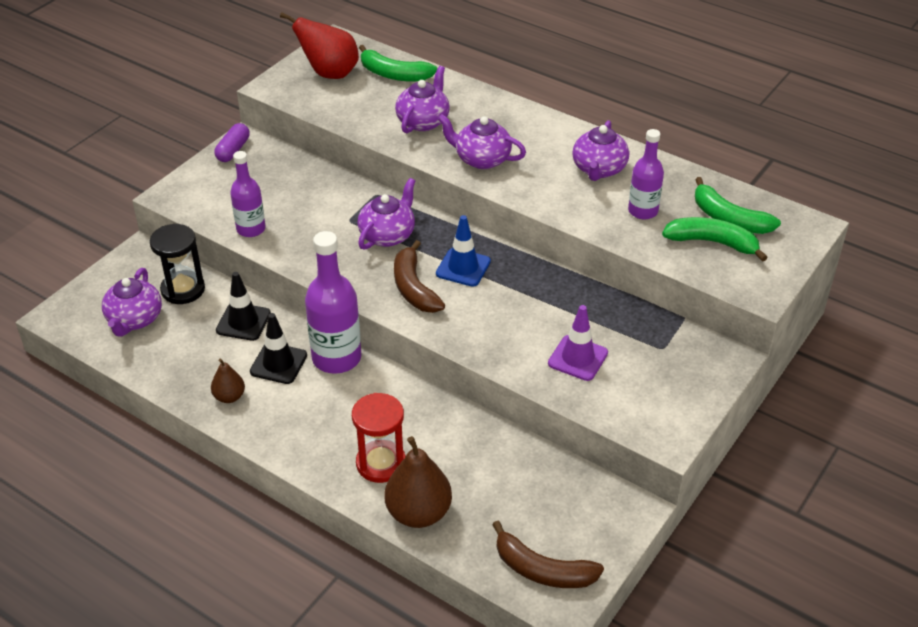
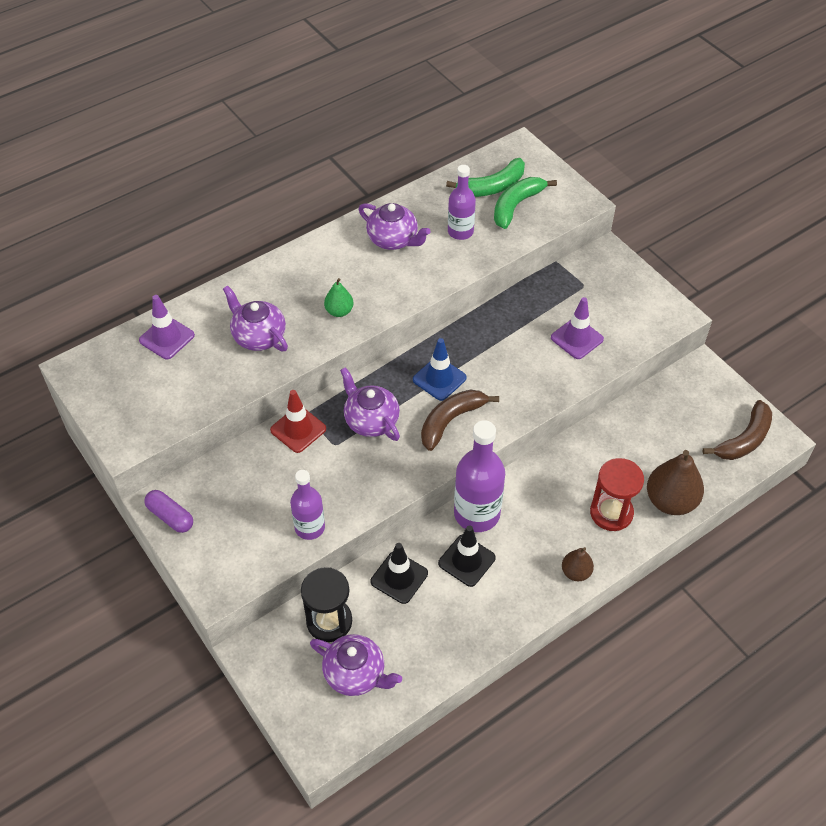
camera: 70 degrees left, 10 degrees up
(229, 397) = (495, 609): brown pear -> brown pear (576, 572)
(329, 73) = (132, 389): red pear -> none
(356, 194) = (298, 429): none -> red traffic cone
(394, 74) = (167, 338): green banana -> purple traffic cone
(413, 288) = (450, 421): brown banana -> brown banana turned 135 degrees clockwise
(481, 159) = (339, 311): purple teapot -> green pear

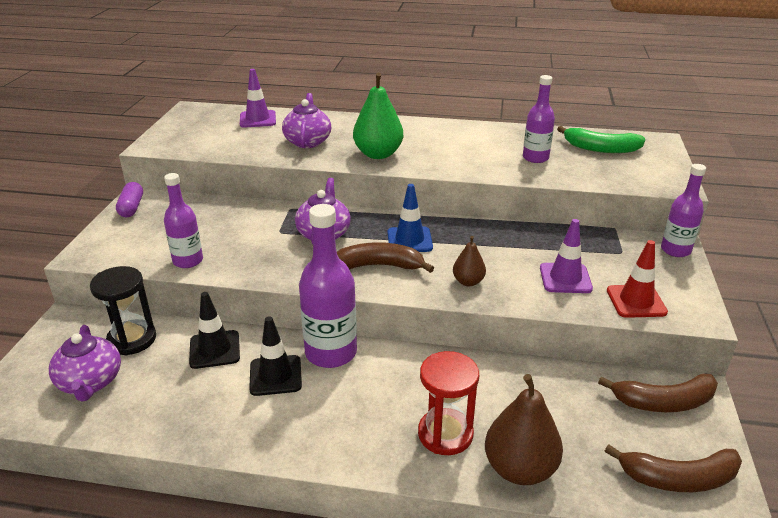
camera: 45 degrees right, 20 degrees down
(298, 429) = (272, 212): red traffic cone -> red traffic cone (636, 301)
(339, 311) = (378, 154): green pear -> green pear, size x1.83
(393, 240) = (476, 141): purple teapot -> none
(516, 206) = (606, 164): green banana -> none
(576, 572) = (346, 452): brown pear -> brown pear (468, 282)
(612, 258) = (675, 250): none -> purple bottle
(693, 391) = (664, 402): none -> brown banana

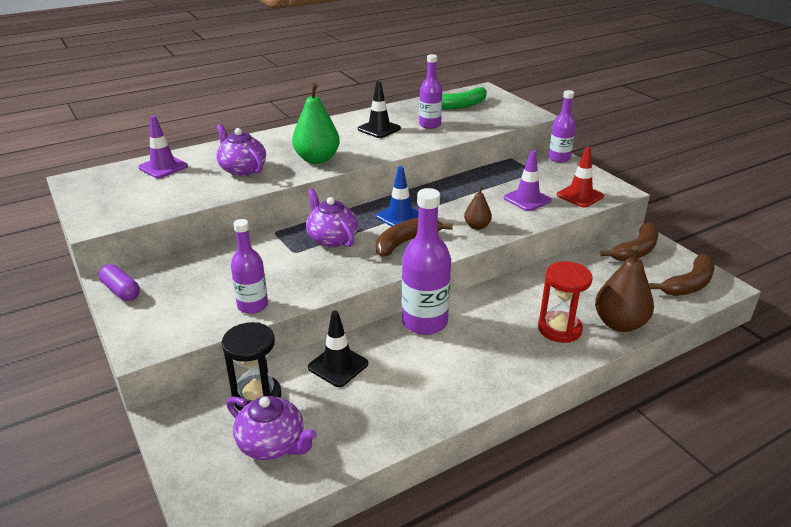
camera: 40 degrees left, 0 degrees up
(275, 375) = (409, 356): black traffic cone -> black traffic cone (379, 129)

